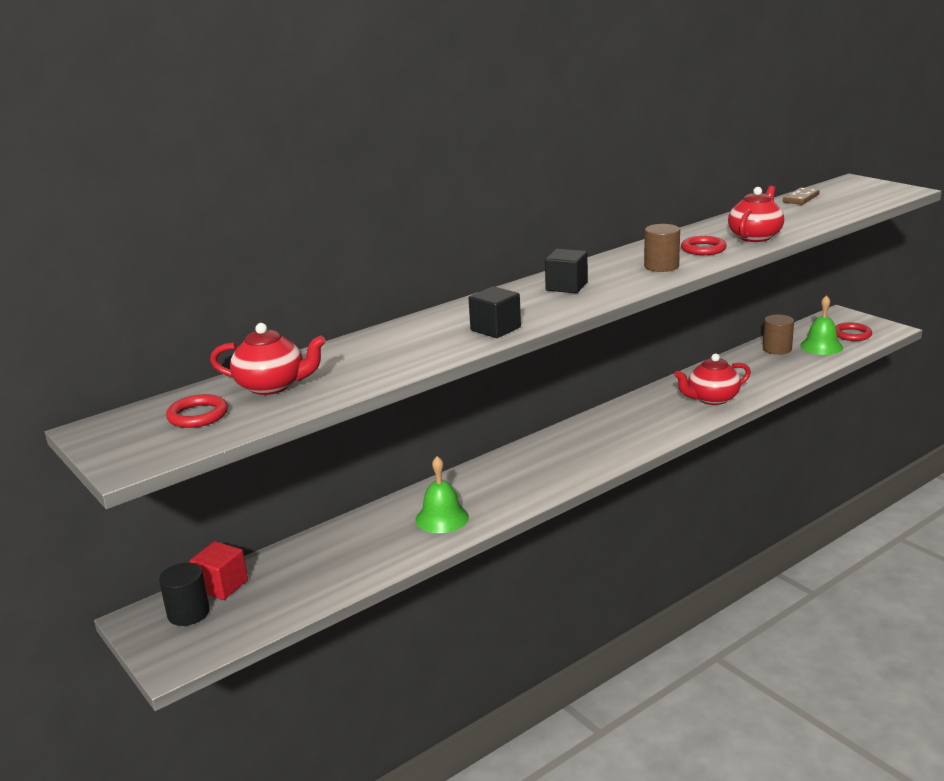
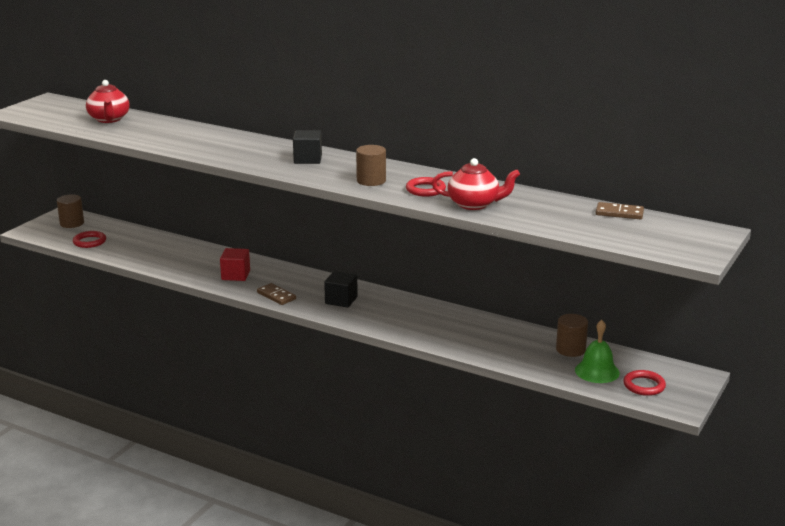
camera: 65 degrees right, 0 degrees up
(188, 613) = (72, 223): black cylinder -> brown cylinder
(198, 415) = (68, 113): red ring -> red ring (89, 242)
(222, 585) = (100, 224): red cube -> red cube (235, 275)
(442, 518) = (193, 264): green bell -> none
(495, 329) = (214, 152): black cube -> black cube (341, 300)
(577, 472) = (276, 296): none -> brown domino
(712, 399) = (435, 330): red teapot -> none

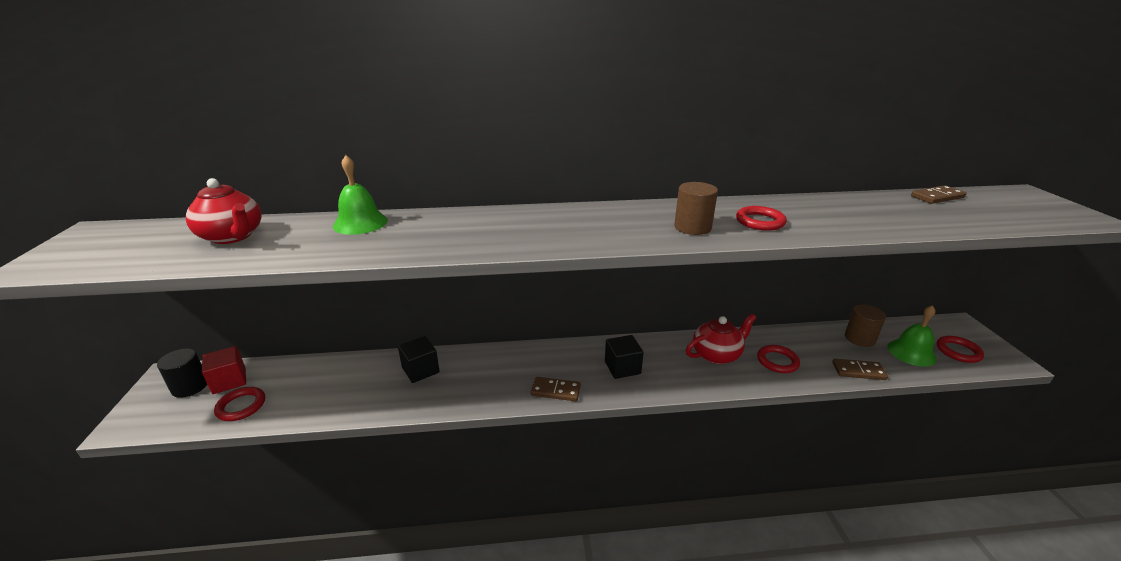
camera: 35 degrees left, 5 degrees up
(72, 223) = (190, 386): brown cylinder -> black cylinder
(182, 128) = (360, 223): none -> green bell
(235, 275) = (480, 381): red cube -> red cube (229, 381)
(308, 159) = (579, 221): black cube -> black cube (420, 370)
(466, 336) = (777, 361): none -> red ring
(474, 204) = (833, 224): red teapot -> red teapot (717, 355)
(521, 363) = (858, 371): none -> brown domino

